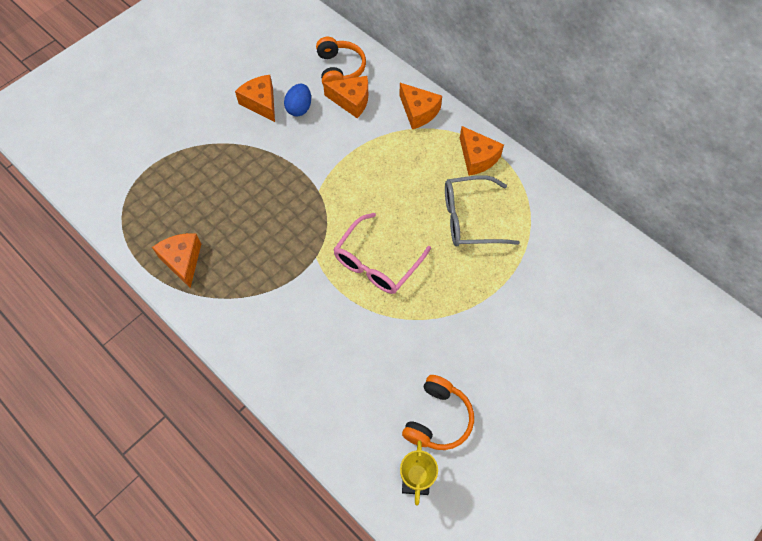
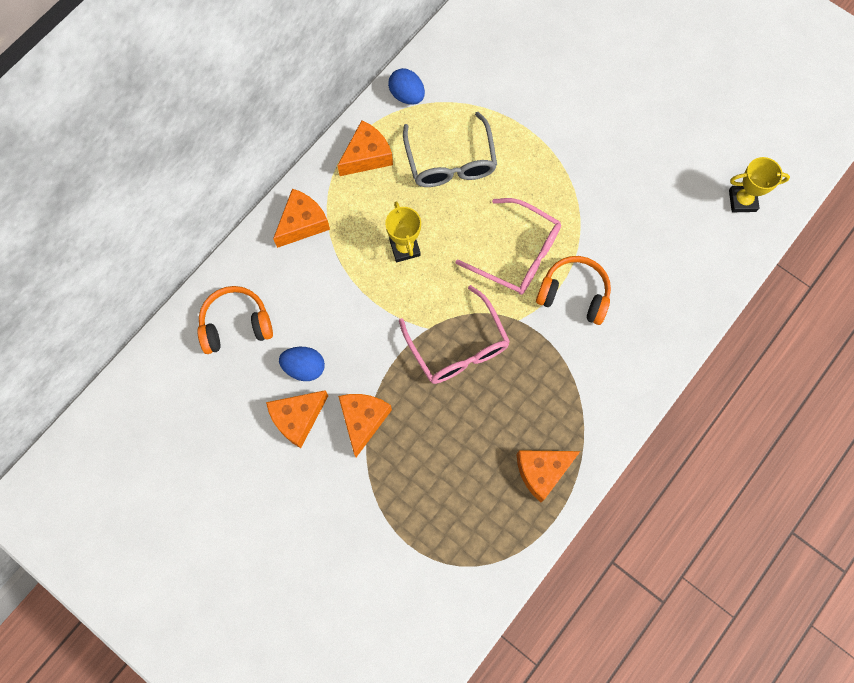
camera: 95 degrees left, 10 degrees up
(300, 210) = (458, 346): none -> pink glasses
(351, 101) = (289, 304): orange cheese -> orange cheese (363, 420)
(391, 179) = (404, 248): none -> yellow trophy
(438, 419) = (680, 184): orange headphones -> orange headphones (574, 294)
(536, 190) = (407, 95): none -> blue egg

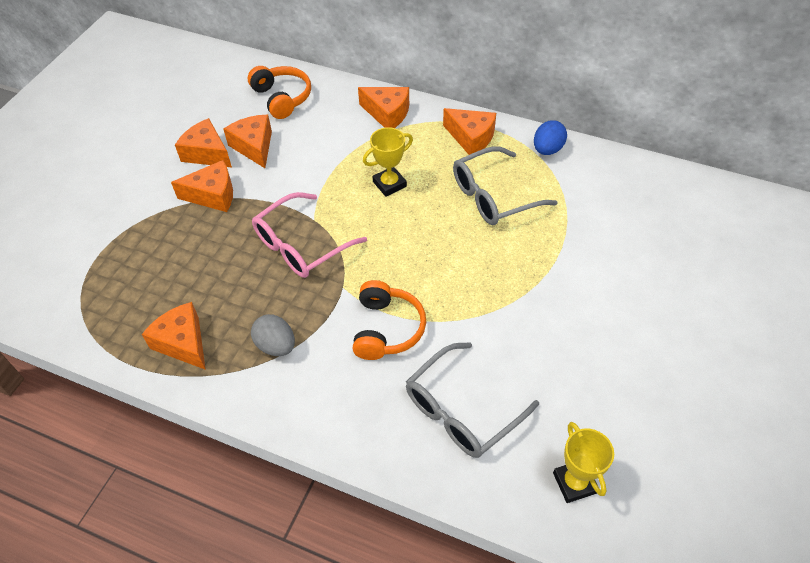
camera: 75 degrees right, 20 degrees down
(304, 367) = (254, 146): blue egg -> orange cheese
(517, 254) = (415, 270): pink glasses -> none
(567, 390) = (276, 345): none -> grey egg
(665, 258) = (462, 410): none -> grey glasses

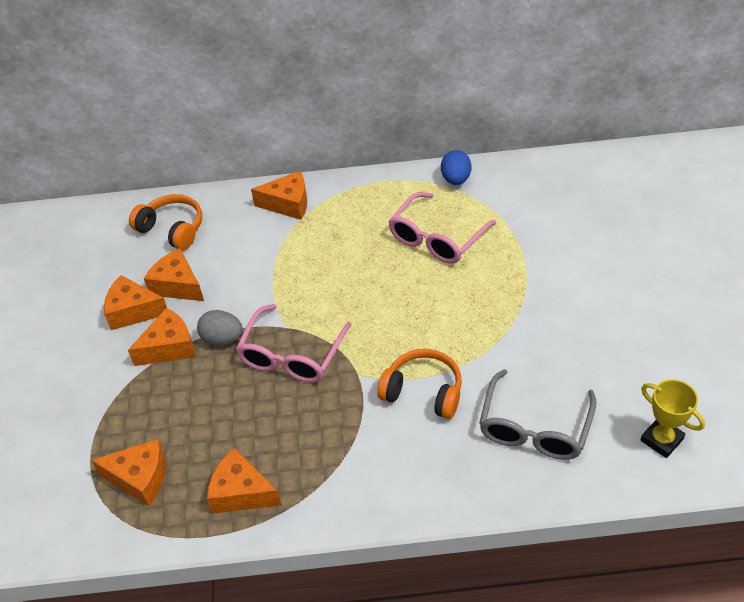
camera: 25 degrees left, 5 degrees down
(276, 345) = (333, 453): grey egg -> grey egg (222, 339)
(387, 329) = (423, 391): orange headphones -> orange headphones turned 45 degrees counterclockwise
(389, 184) = (335, 266): yellow trophy -> none
(471, 138) = (381, 195): orange cheese -> orange cheese (140, 478)
(493, 196) = (437, 238): grey glasses -> pink glasses

